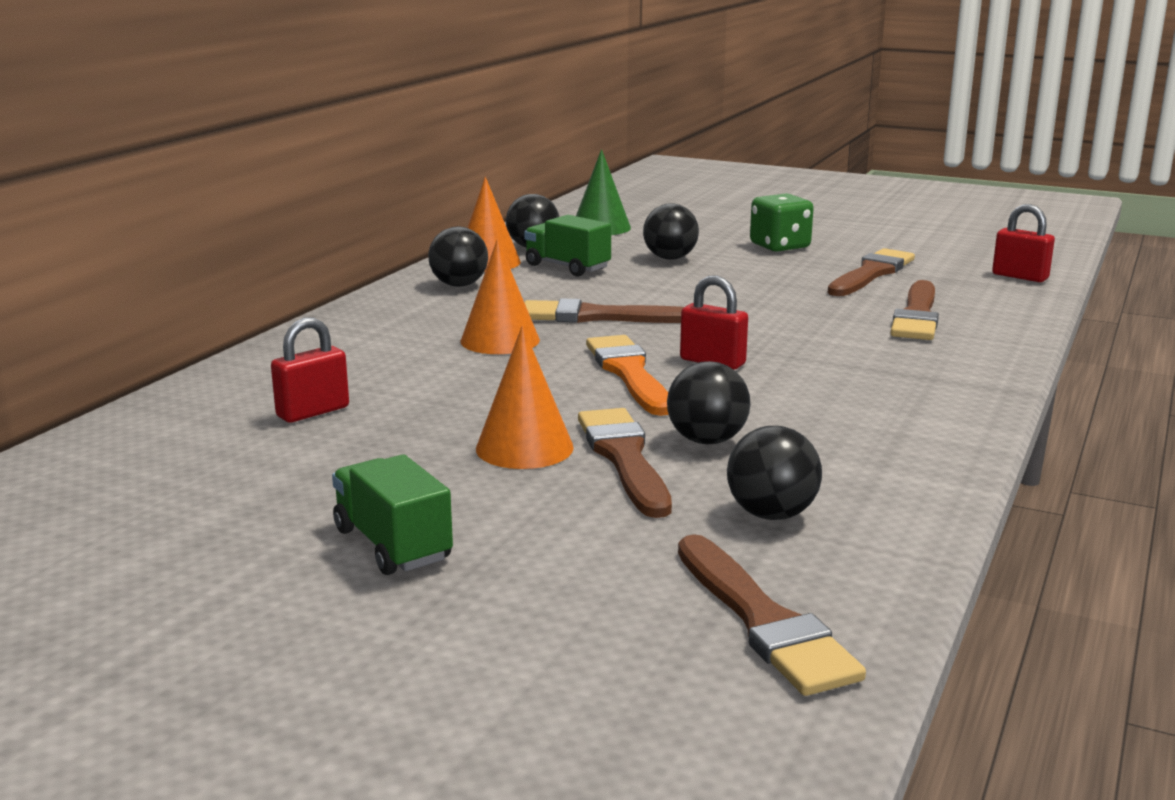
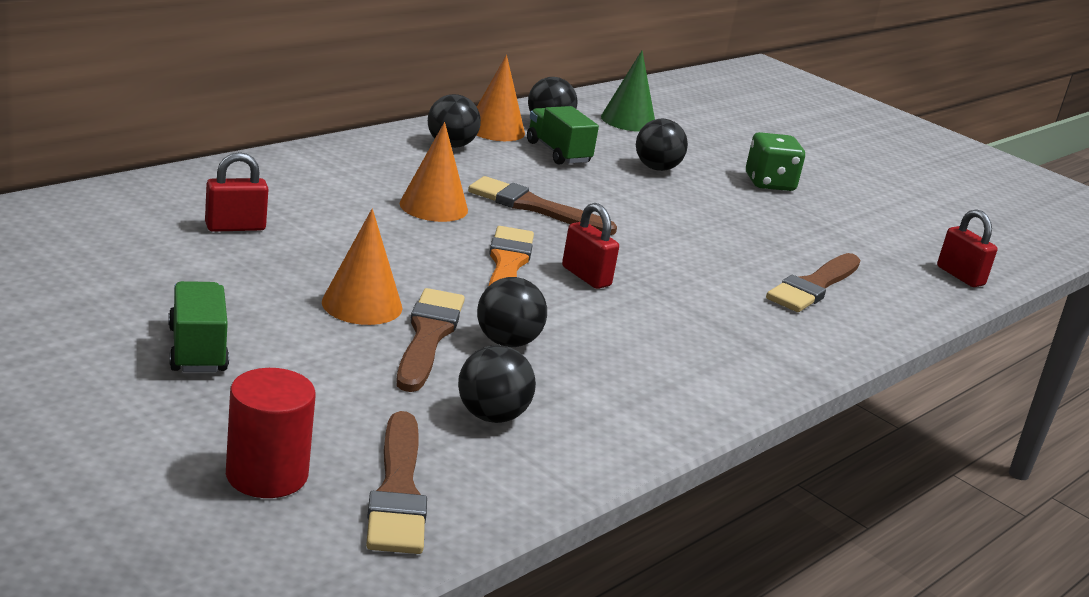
camera: 15 degrees right, 5 degrees up
(607, 654) = (267, 475): none -> red cylinder
(871, 273) = (822, 233): brown brush -> none

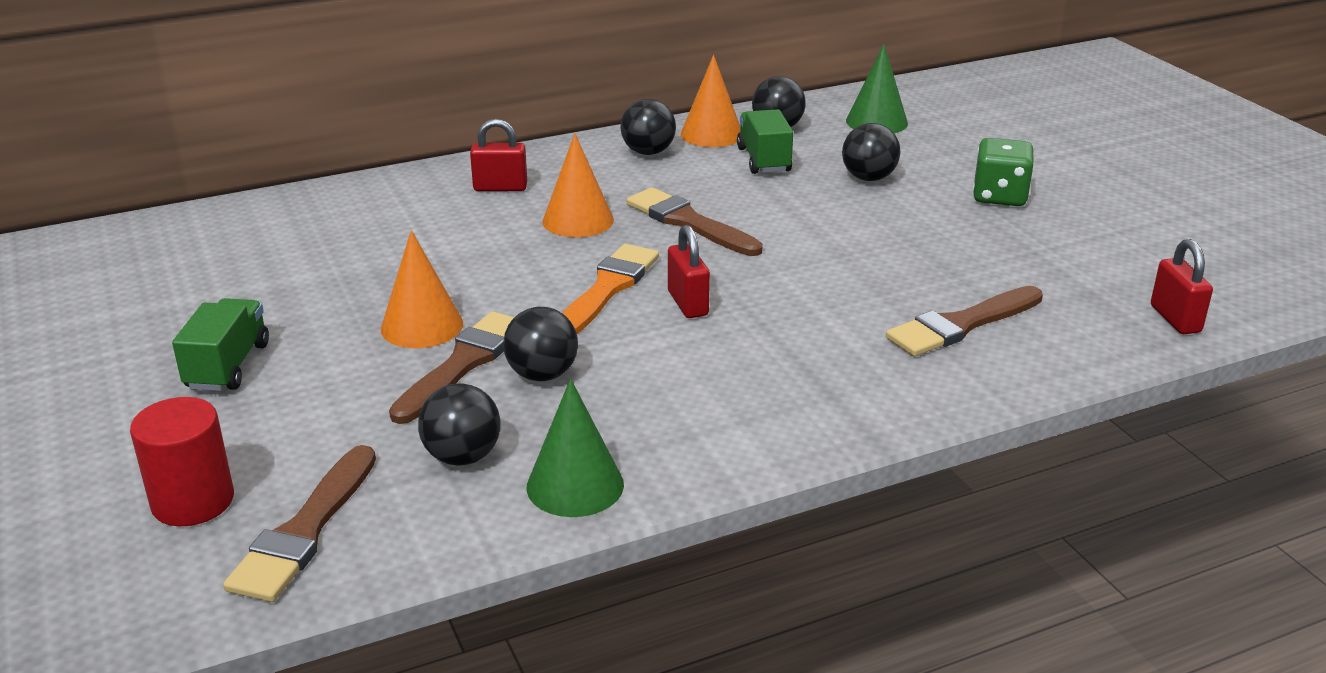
camera: 25 degrees right, 5 degrees up
(235, 227) = (359, 239): red padlock -> red padlock (500, 187)
(607, 432) = (575, 485): none -> green cone

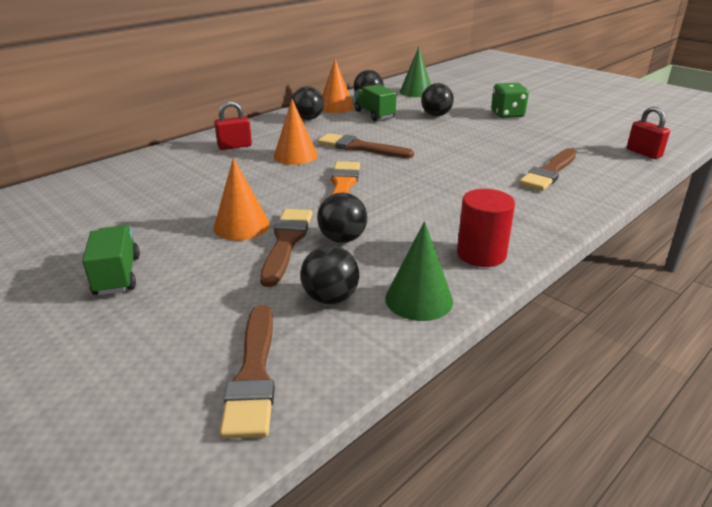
camera: 20 degrees left, 0 degrees up
(193, 501) = (148, 375): red cylinder -> red cylinder (481, 254)
(687, 303) = (396, 186): red padlock -> none

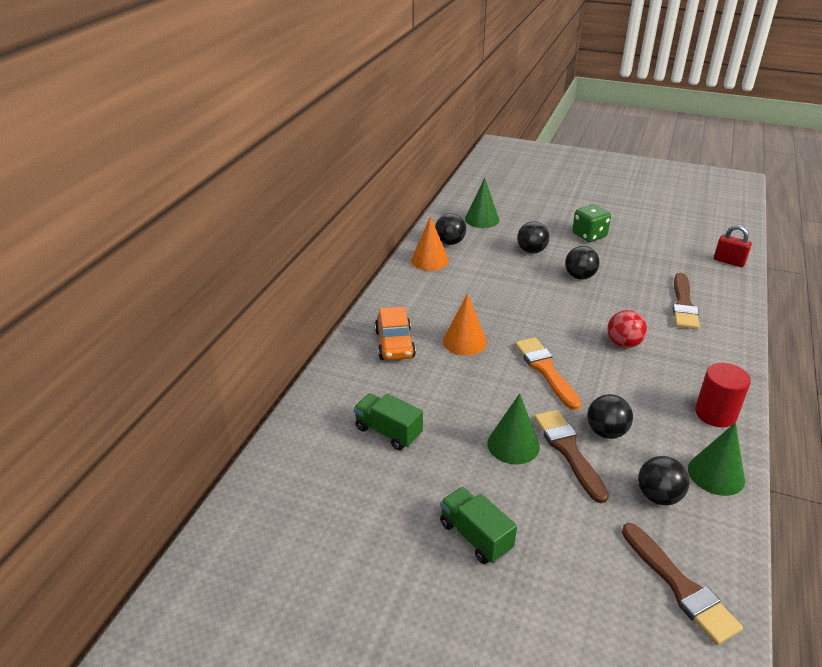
camera: 25 degrees left, 5 degrees up
(235, 146) = (394, 344): red padlock -> orange car
(241, 226) = (513, 445): orange cone -> green cone
(308, 119) = (422, 285): black ball -> black ball (579, 277)
(360, 147) = (510, 314): brown brush -> none
(374, 114) = (476, 263): green truck -> green truck (388, 432)
(446, 185) = (623, 344): none -> red ball

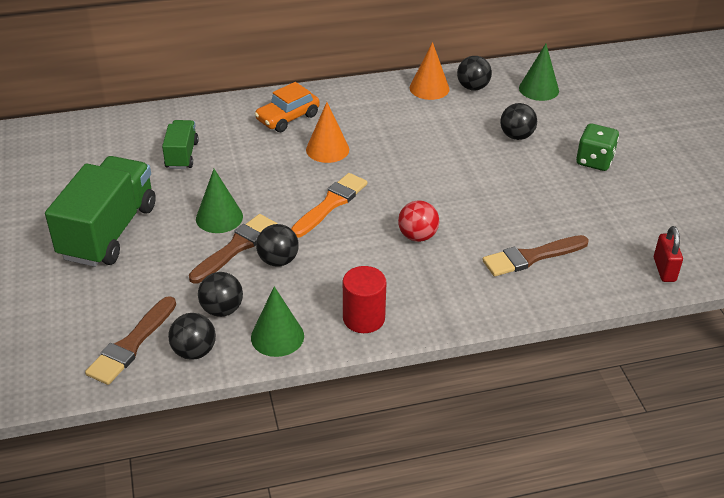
camera: 55 degrees right, 5 degrees up
(475, 536) = (109, 232): green truck -> green truck, size x1.92
(579, 277) = (505, 178): black ball -> black ball (194, 351)

